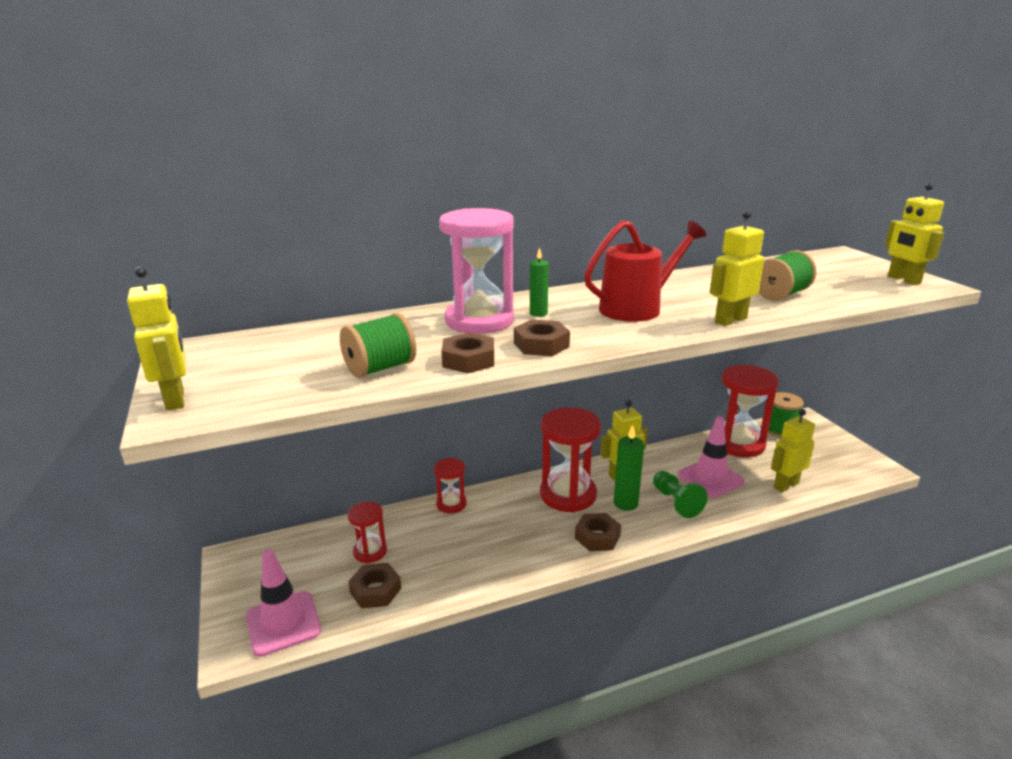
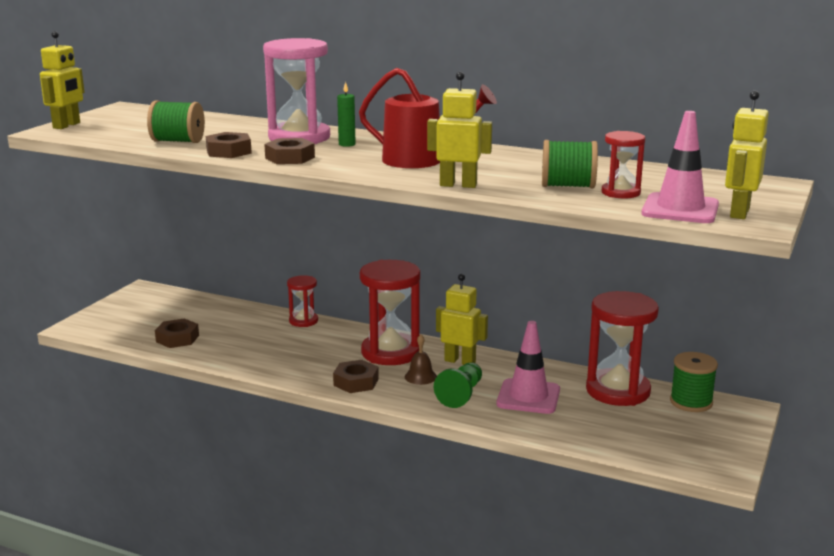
camera: 45 degrees right, 5 degrees down
(283, 623) = (111, 329): pink traffic cone -> pink traffic cone (680, 209)
(370, 551) = (210, 321): red hourglass -> red hourglass (620, 193)
(625, 503) = (420, 376): green candle -> brown bell
(785, 485) = (586, 432): yellow robot -> none

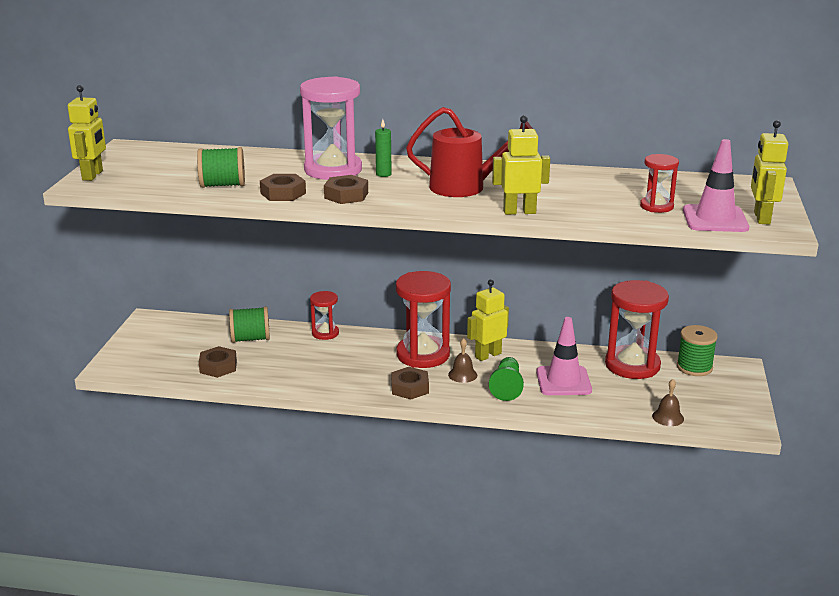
camera: 15 degrees left, 5 degrees up
(460, 361) = (488, 355): yellow robot -> yellow robot turned 45 degrees counterclockwise
(567, 186) = (609, 204): green spool -> green spool (250, 339)
(629, 449) = (668, 417): none -> brown bell

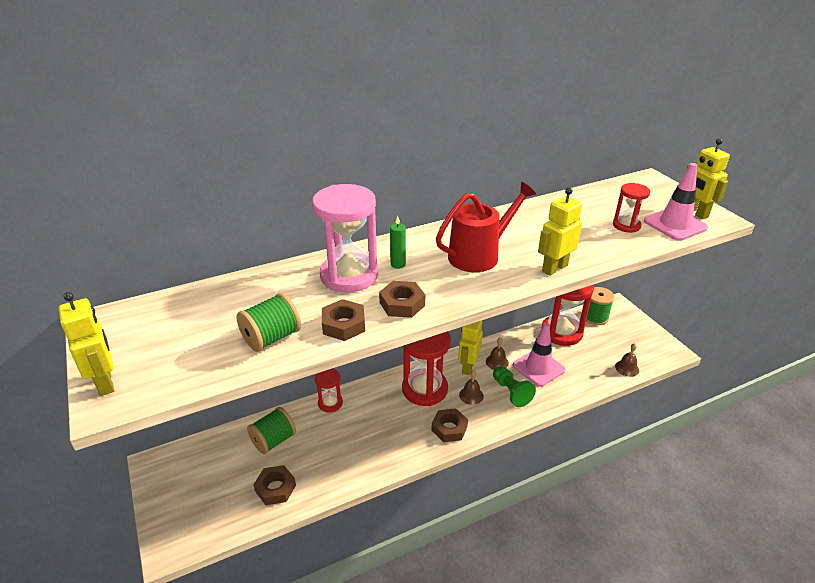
camera: 35 degrees left, 10 degrees up
(524, 362) = (497, 362): none -> brown bell

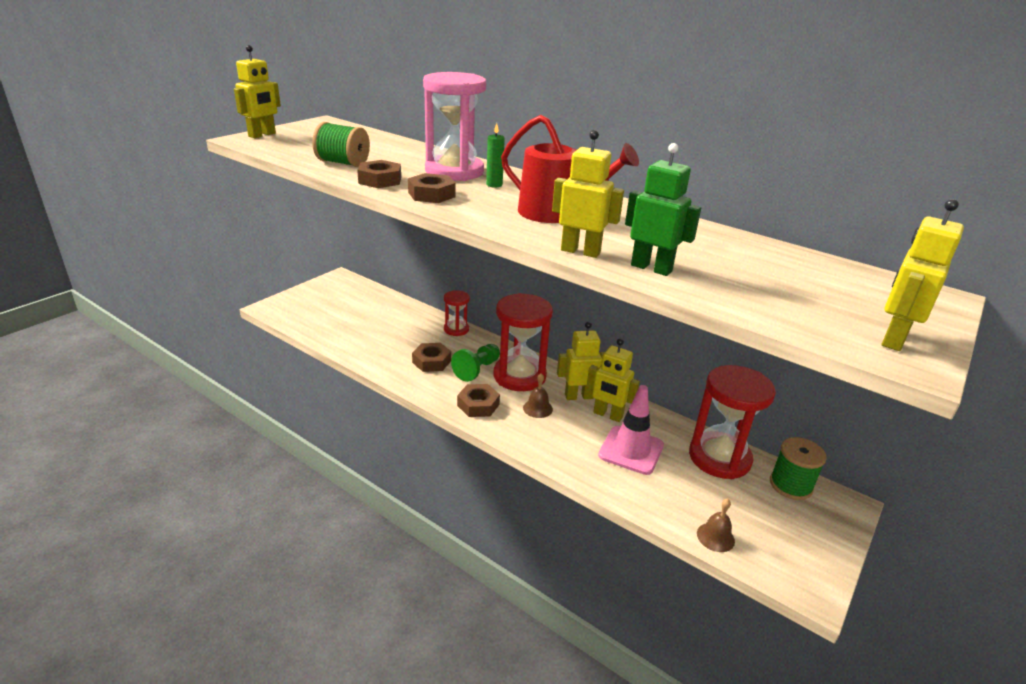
camera: 60 degrees right, 5 degrees down
(273, 440) = (394, 316): green spool -> none
(275, 488) = (346, 332): brown nut -> brown nut (431, 361)
(497, 362) = (607, 415): brown bell -> yellow robot
(511, 392) = (568, 436): green pawn -> green pawn (477, 370)
(590, 250) = (651, 268): none -> green robot
(626, 225) = (755, 286): red hourglass -> none
(675, 225) = (821, 323): pink traffic cone -> none

